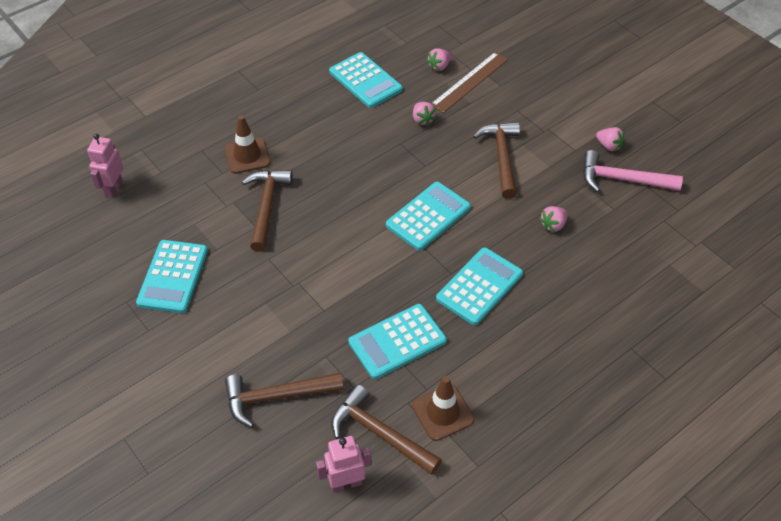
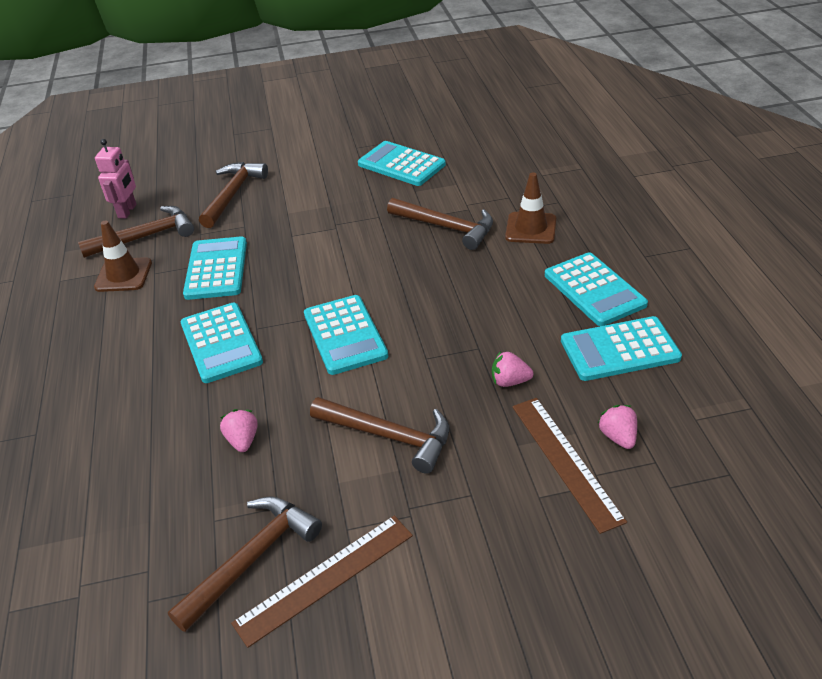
camera: 120 degrees right, 10 degrees down
(113, 189) = (534, 148): pink robot -> none
(310, 104) = (594, 290): none -> turquoise calculator
(608, 146) = (325, 578): pink strawberry -> brown ruler
(622, 179) = (252, 559): pink hammer -> brown hammer

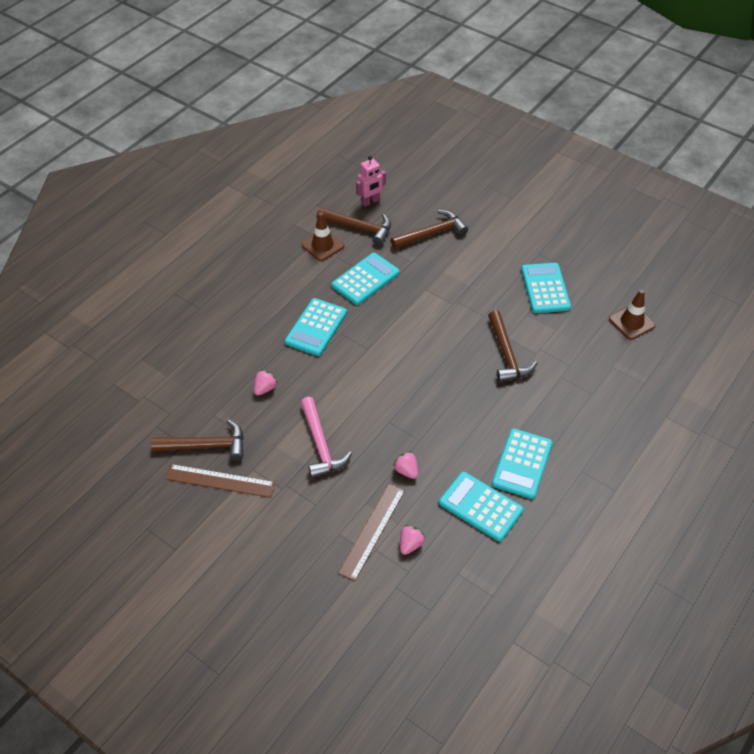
camera: 45 degrees right, 10 degrees up
(345, 335) = (371, 374): turquoise calculator -> none
(389, 436) = (321, 445): brown hammer -> pink hammer
(531, 228) = (549, 396): brown traffic cone -> brown traffic cone (631, 322)

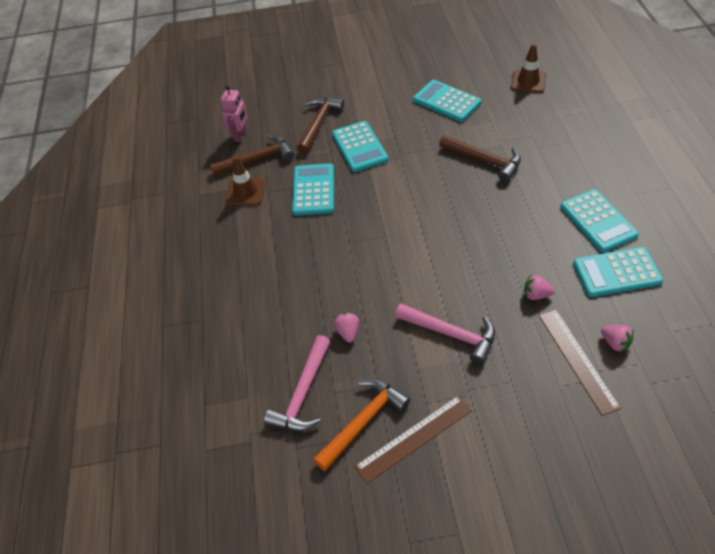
camera: 40 degrees left, 0 degrees up
(196, 400) = (303, 393): none -> pink hammer
(206, 446) = (363, 421): brown hammer -> orange hammer
(316, 327) = (324, 253): turquoise calculator -> turquoise calculator (360, 147)
(410, 544) = (615, 343): pink strawberry -> pink strawberry turned 150 degrees clockwise

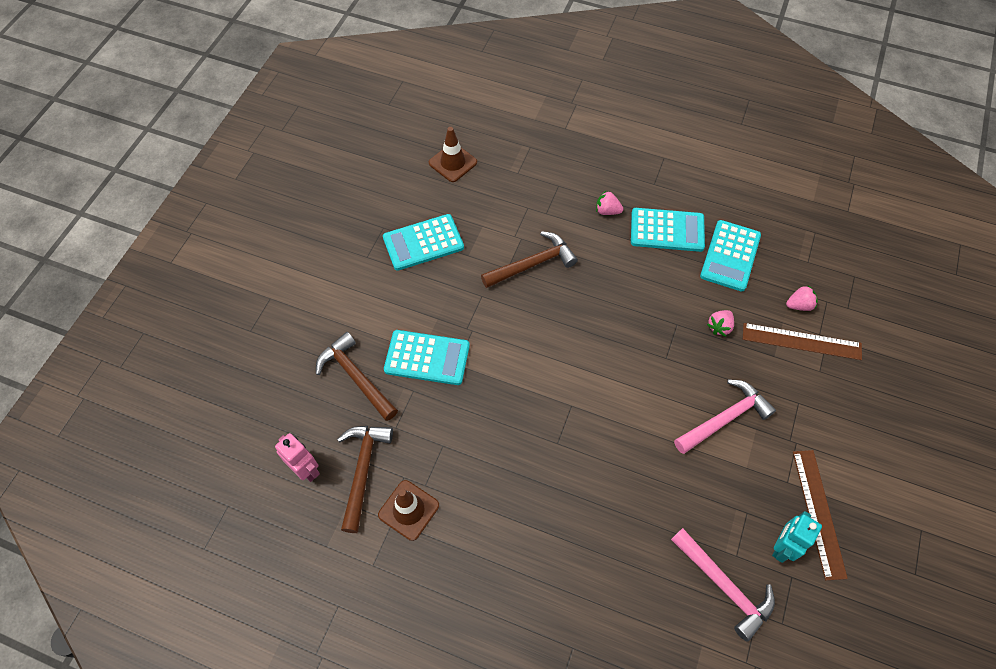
camera: 65 degrees left, 10 degrees up
(313, 190) = (458, 437): turquoise calculator -> none
(348, 332) = (673, 506): pink strawberry -> pink strawberry (607, 211)
(363, 421) = (782, 546): orange hammer -> turquoise robot

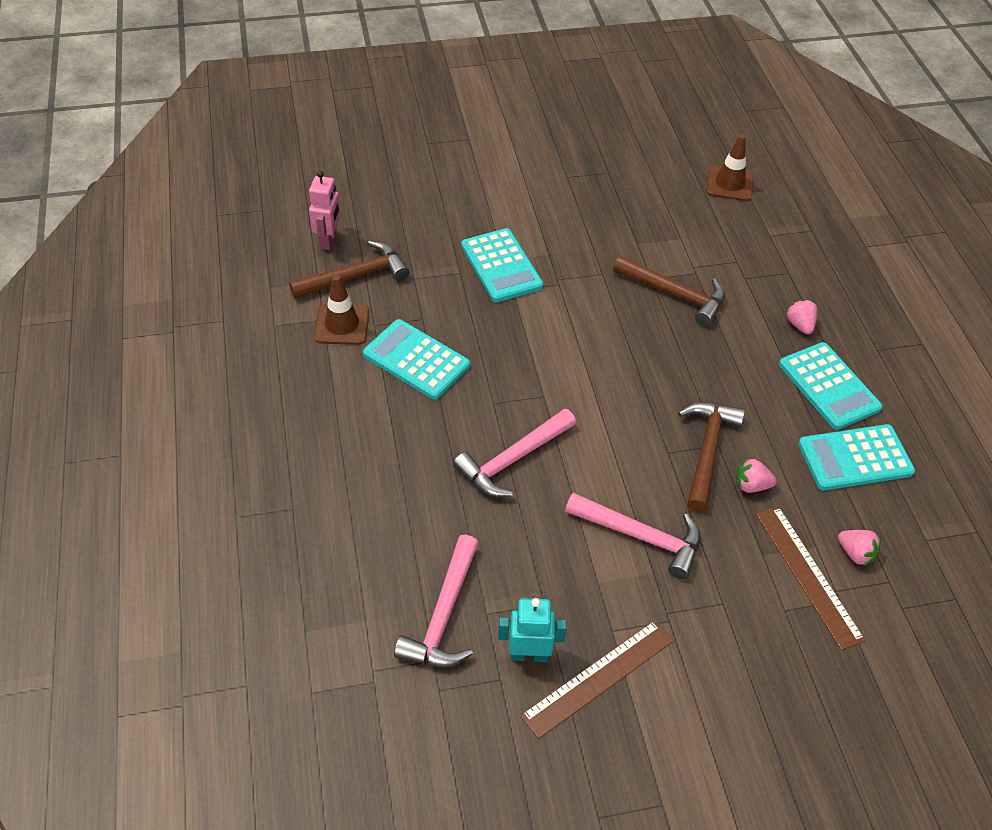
camera: 55 degrees right, 10 degrees down
(356, 377) = (441, 228): brown hammer -> brown hammer (707, 451)
(423, 243) = (619, 206): turquoise calculator -> turquoise calculator (416, 360)
(617, 461) = (512, 460): none -> pink hammer

